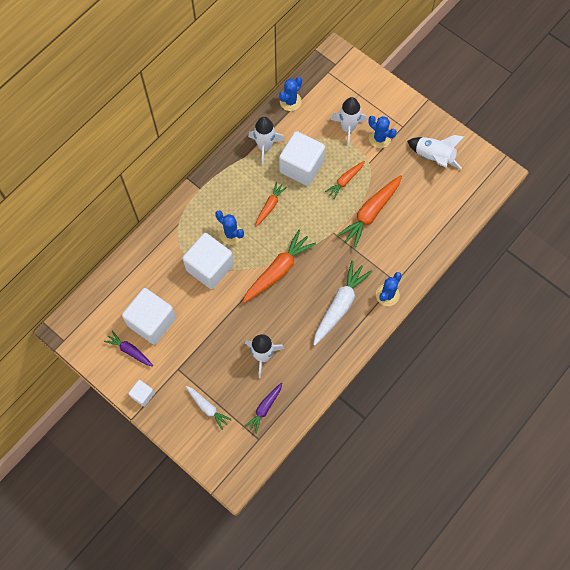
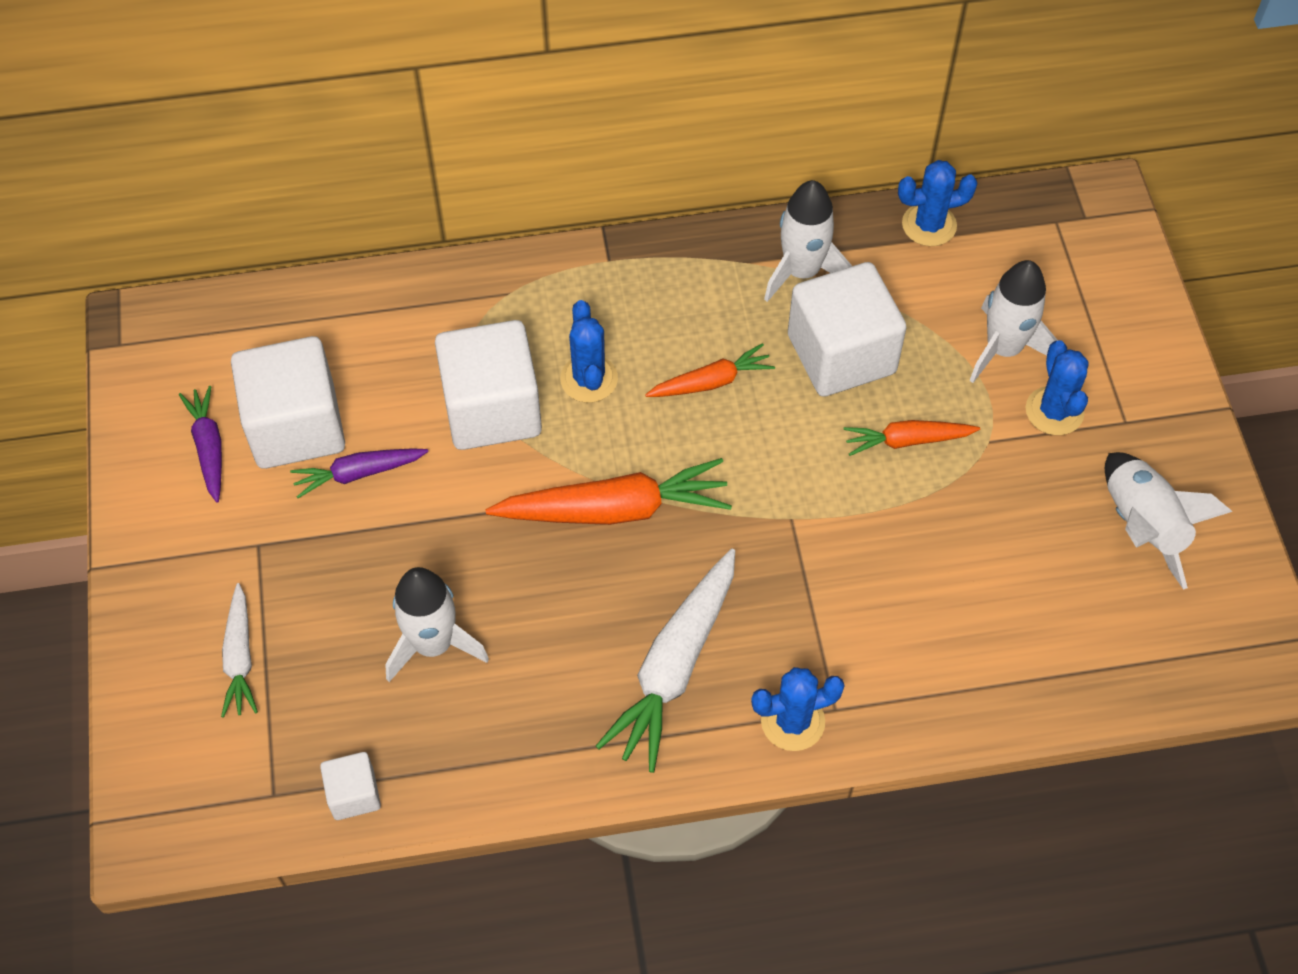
camera: 40 degrees right, 10 degrees down
(143, 395) = (153, 542): white cube -> white cube (354, 794)
(264, 408) = (342, 745): purple carrot -> purple carrot (358, 474)
(340, 305) = (675, 666): white carrot -> white carrot turned 135 degrees clockwise
(370, 213) = (903, 538): orange carrot -> none

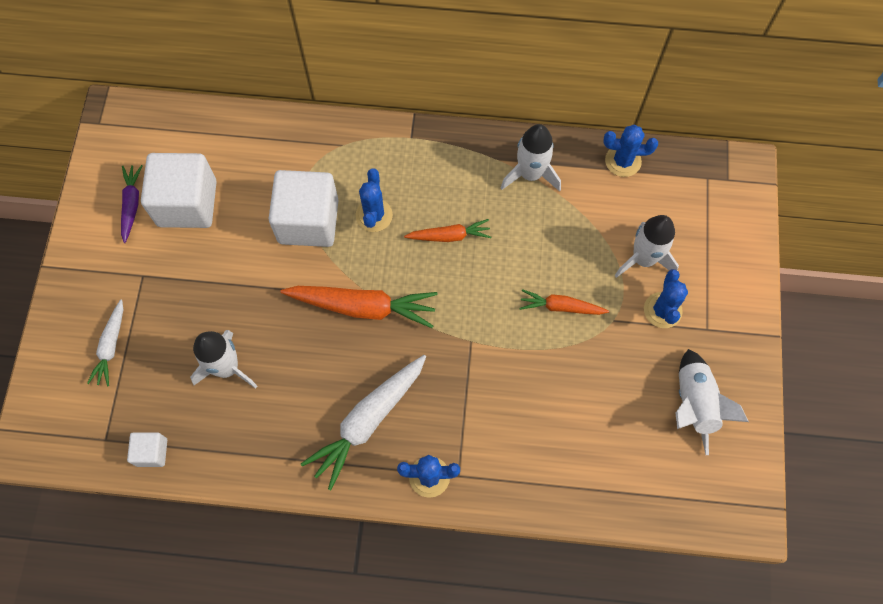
camera: 15 degrees right, 10 degrees up
(358, 474) = (215, 244): purple carrot -> none
(841, 354) = (537, 237): white cube -> none

